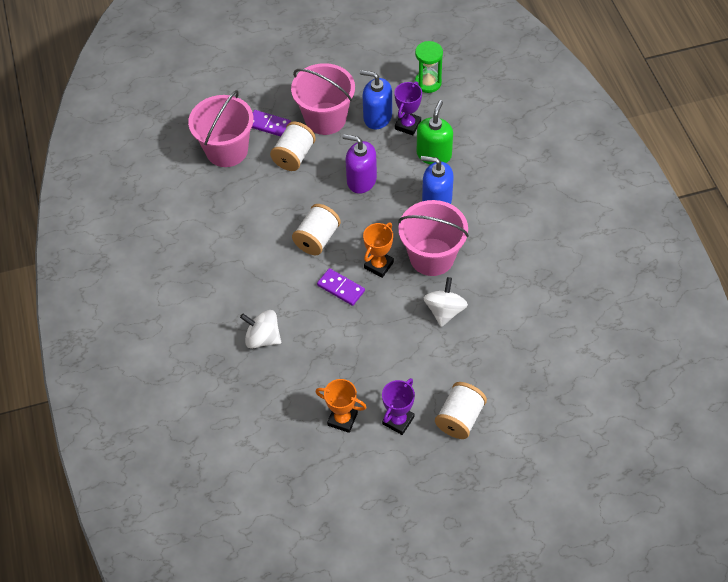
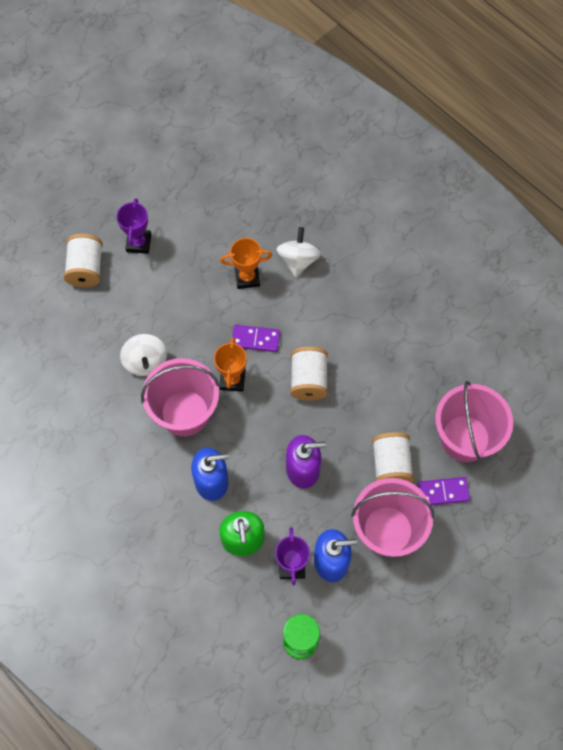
camera: 150 degrees right, 10 degrees up
(263, 338) = (298, 260): white spinning top -> white spinning top turned 75 degrees counterclockwise
(342, 419) = (187, 223): orange trophy -> orange trophy (247, 277)

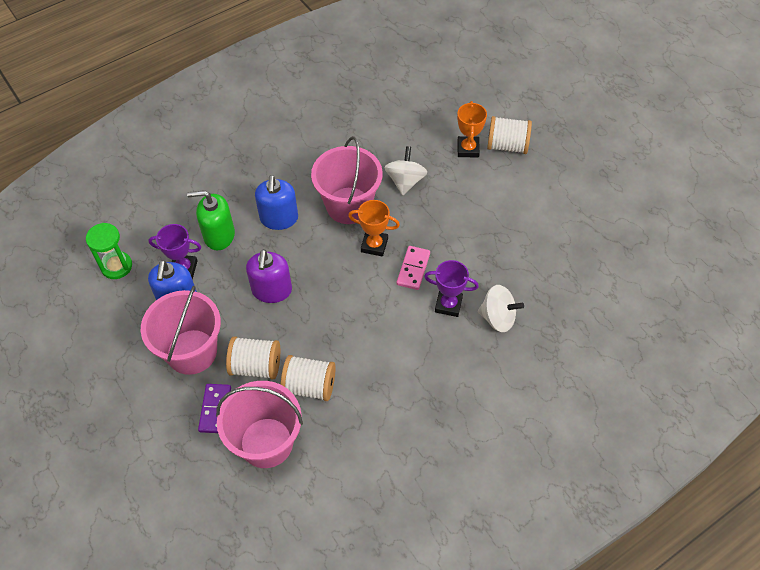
camera: 100 degrees right, 10 degrees down
(139, 243) = (531, 187): purple trophy -> purple trophy (448, 305)
(145, 361) = (405, 181): white spinning top -> white spinning top turned 105 degrees clockwise
(247, 277) = (482, 270): orange trophy -> orange trophy (468, 149)
(255, 339) = (413, 269): purple domino -> pink domino
(308, 380) = (361, 308): white spool -> white spool (310, 386)

